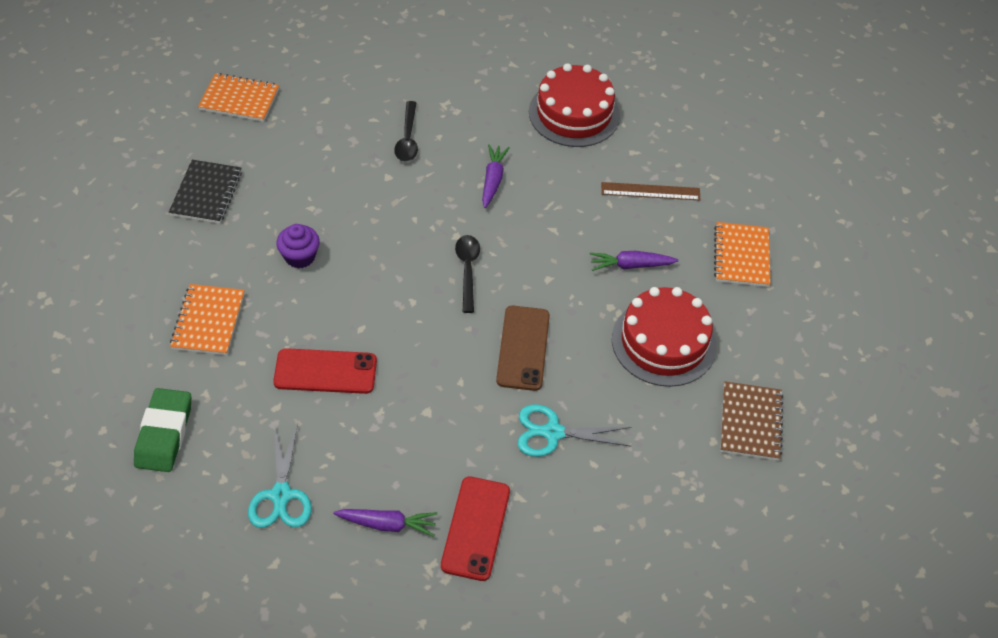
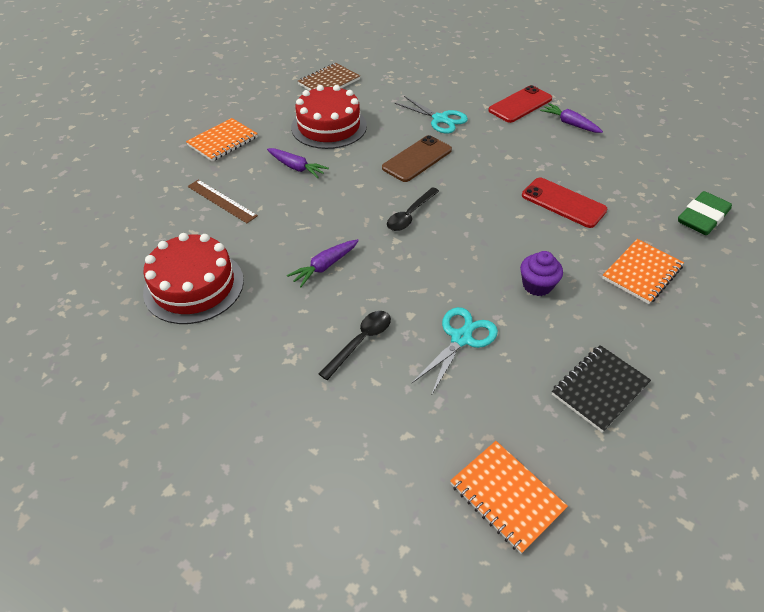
camera: 140 degrees left, 5 degrees down
(281, 495) = (629, 158): turquoise scissors -> turquoise scissors (461, 338)

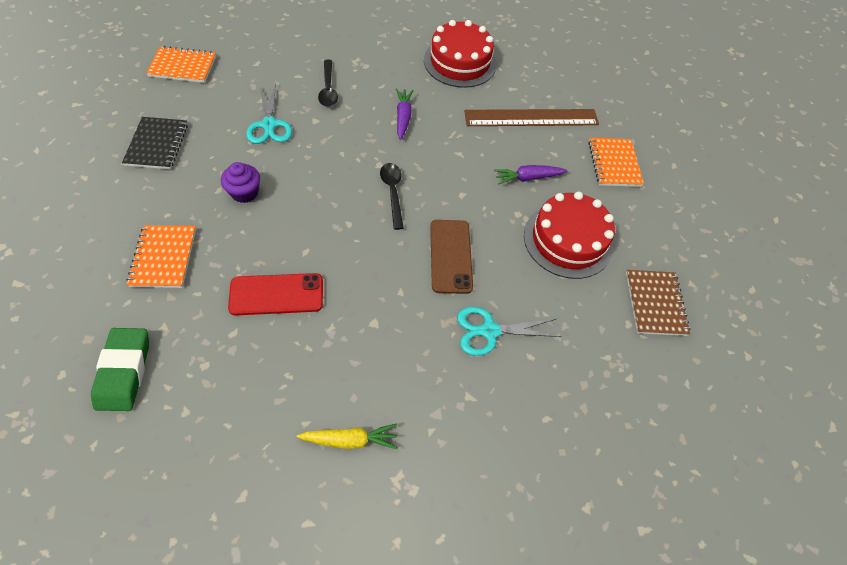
camera: 130 degrees right, 10 degrees up
(221, 201) = (531, 117): brown ruler -> brown ruler, size x1.67
(520, 104) = (434, 433): red phone -> none
(570, 124) = (350, 440): purple carrot -> yellow carrot

